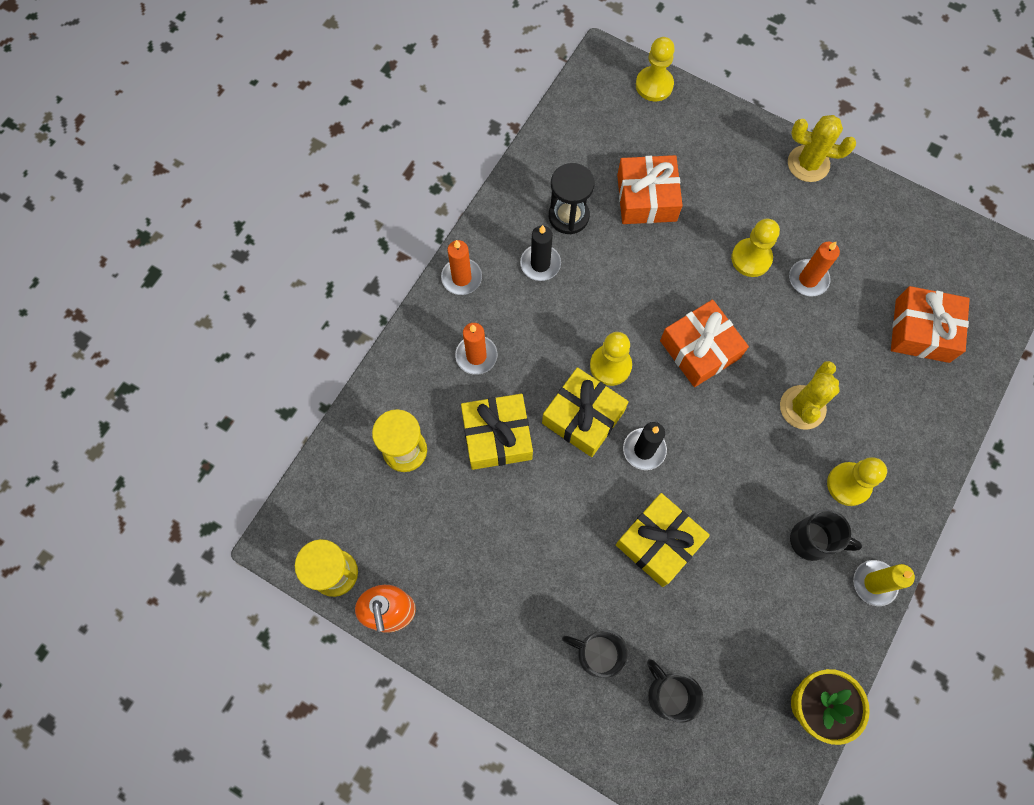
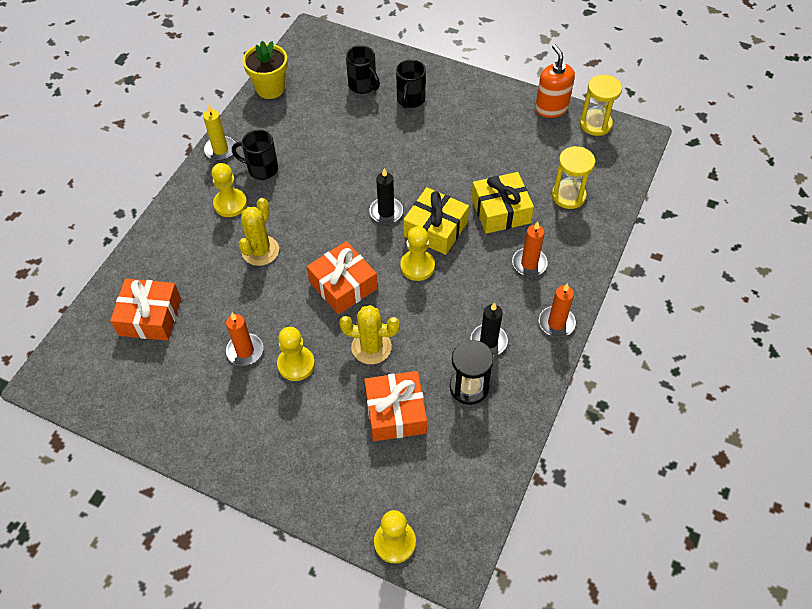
camera: 175 degrees right, 15 degrees down
(597, 653) = (410, 100): black mug -> black mug turned 90 degrees clockwise
(659, 542) = (372, 159): yellow gift -> none
(808, 164) = (233, 464): yellow cactus -> yellow cactus (371, 347)

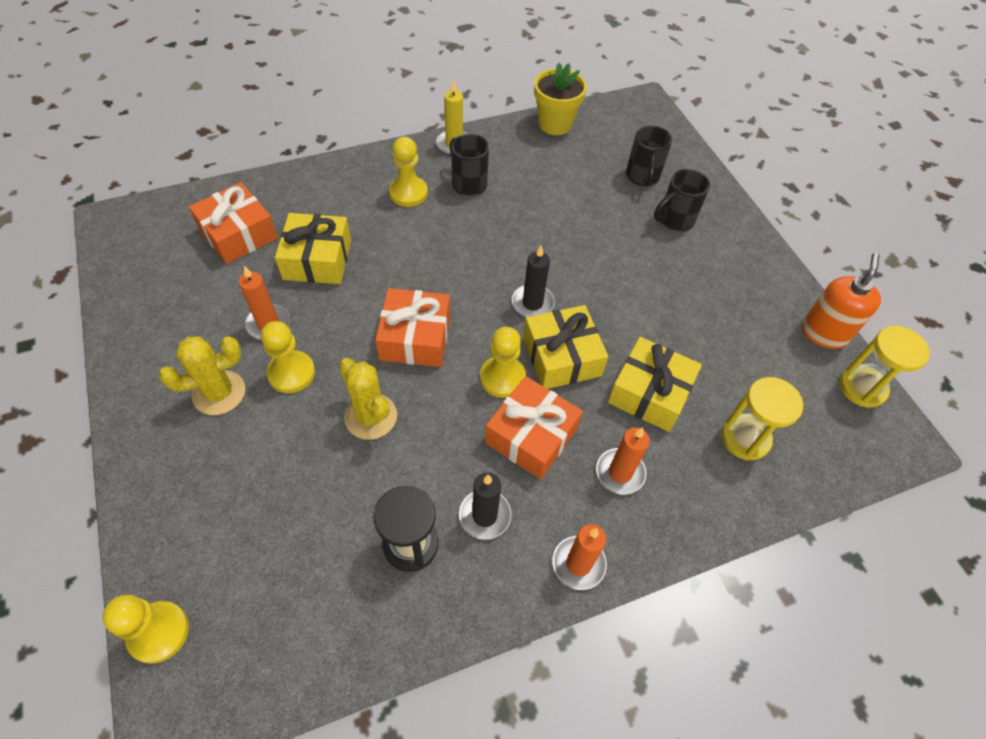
camera: 40 degrees right, 0 degrees up
(225, 290) = (317, 259): none -> yellow gift
(260, 251) = (384, 250): yellow cactus -> yellow cactus (219, 393)
(395, 412) = (316, 501): orange gift -> orange gift (531, 435)

